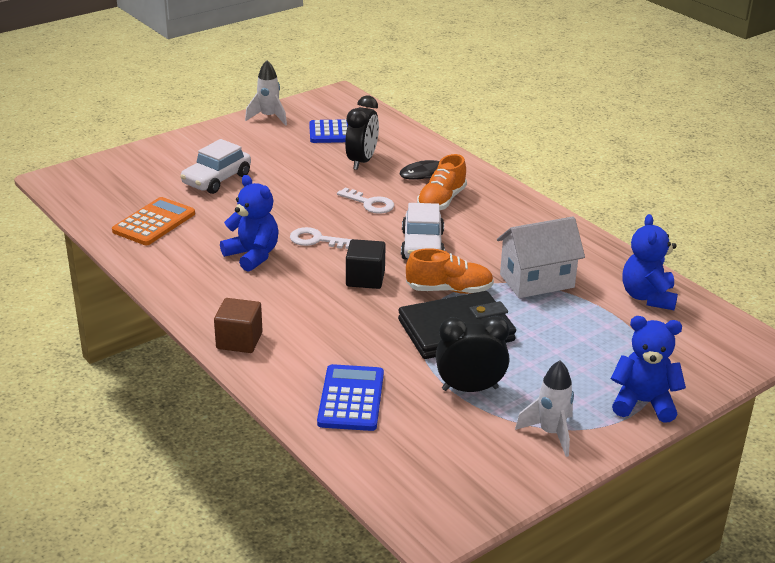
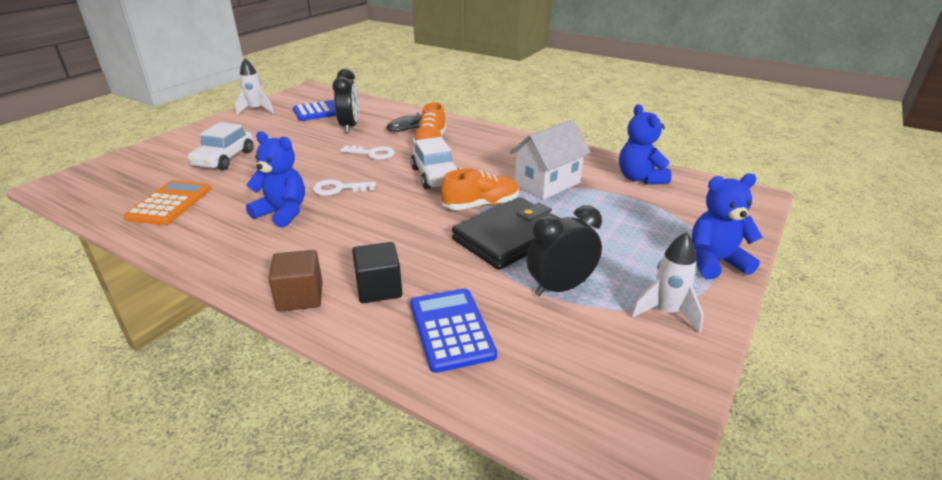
camera: 20 degrees left, 0 degrees up
(365, 279) = (401, 211): black cube -> black cube (379, 288)

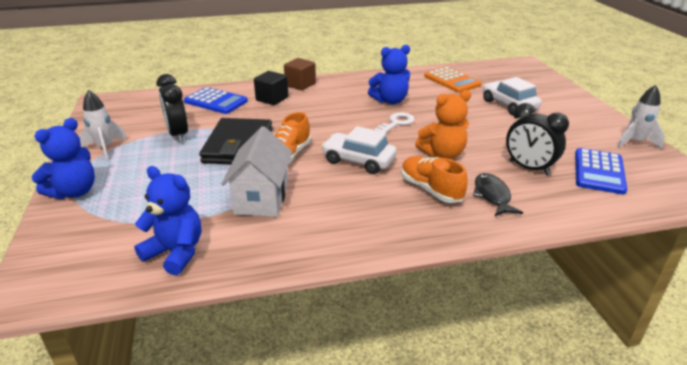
camera: 135 degrees right, 0 degrees up
(372, 154) = (442, 154): white key -> orange teddy bear
(560, 288) = (178, 135): black clock -> black clock turned 135 degrees clockwise

